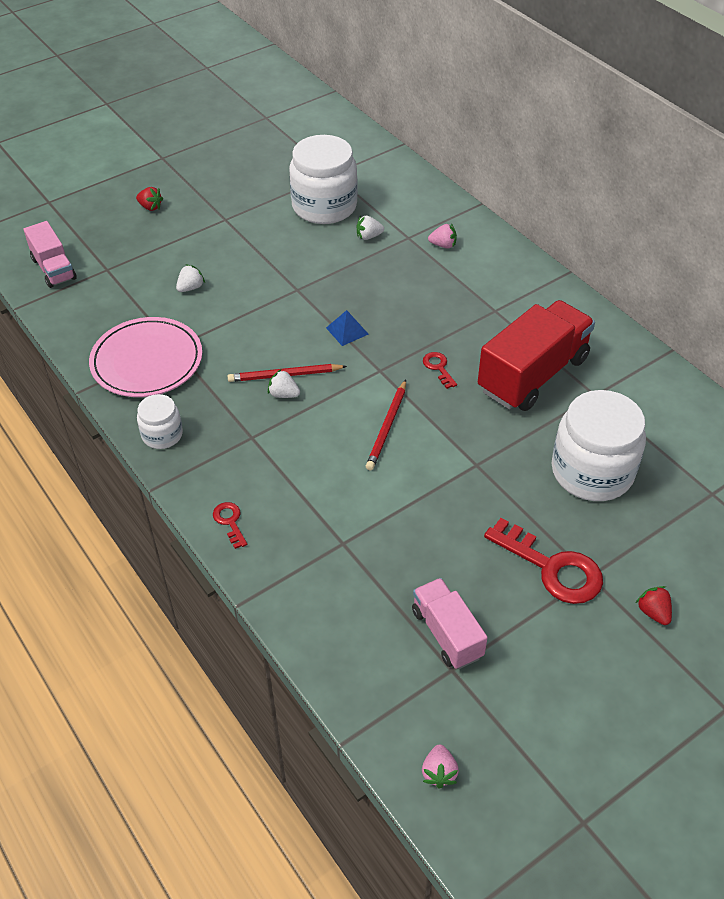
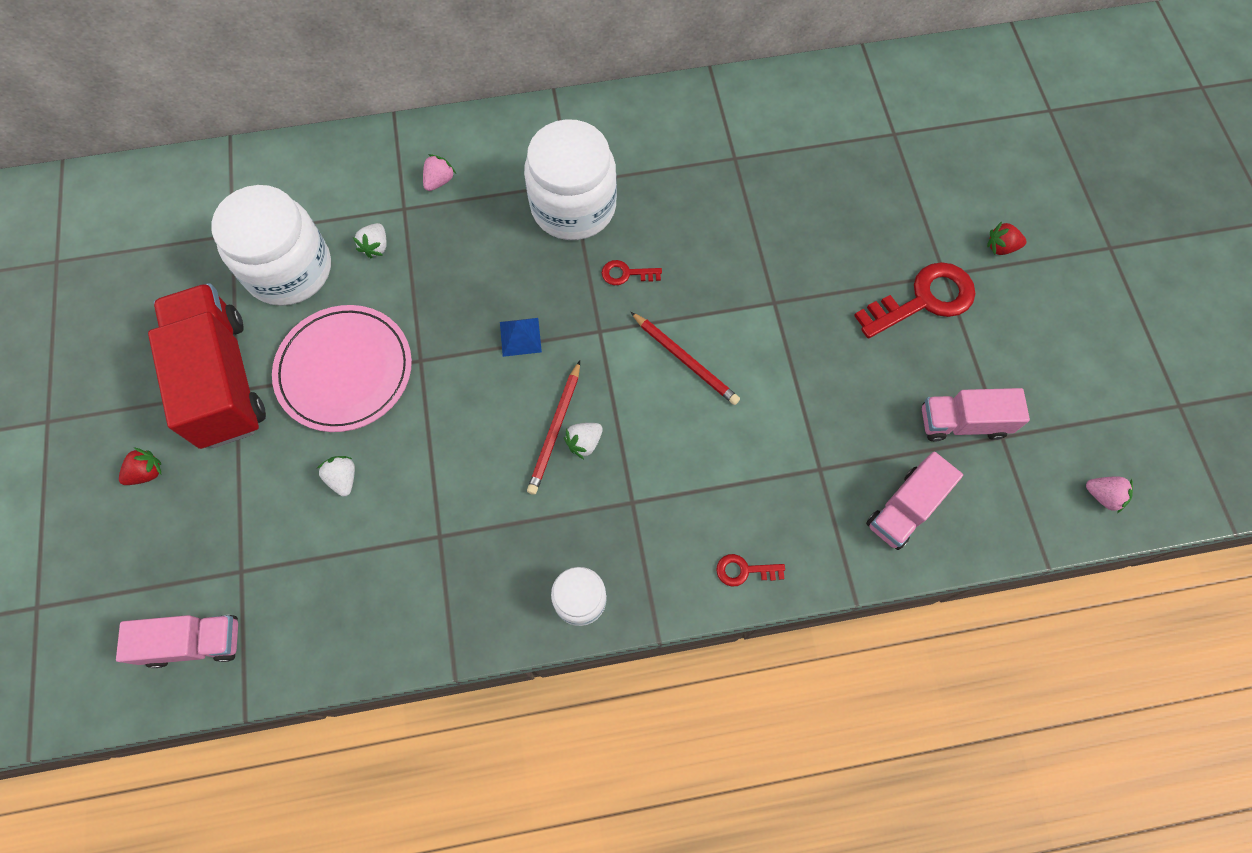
camera: 65 degrees left, 20 degrees up
(147, 361) = (446, 576): pink plate -> pink plate (345, 370)
(339, 614) = (905, 508): none -> pink truck
(533, 374) = (681, 195): red truck -> red truck (223, 380)
(592, 471) = (828, 210): white jar -> white jar (573, 206)

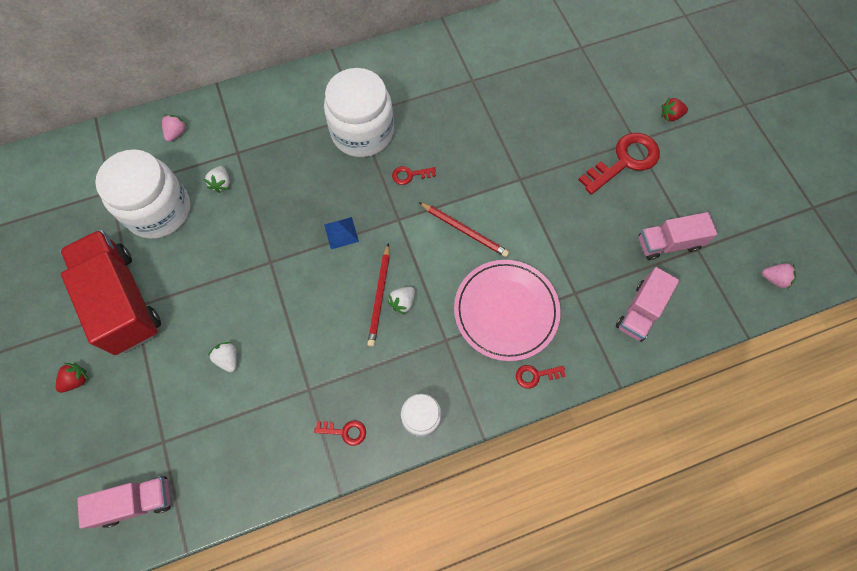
camera: 10 degrees left, 0 degrees up
(345, 370) = (215, 278): pink plate -> pink plate (506, 311)
(439, 181) = (260, 128): pink strawberry -> pink strawberry (177, 133)
(477, 600) = (345, 431): none -> red key

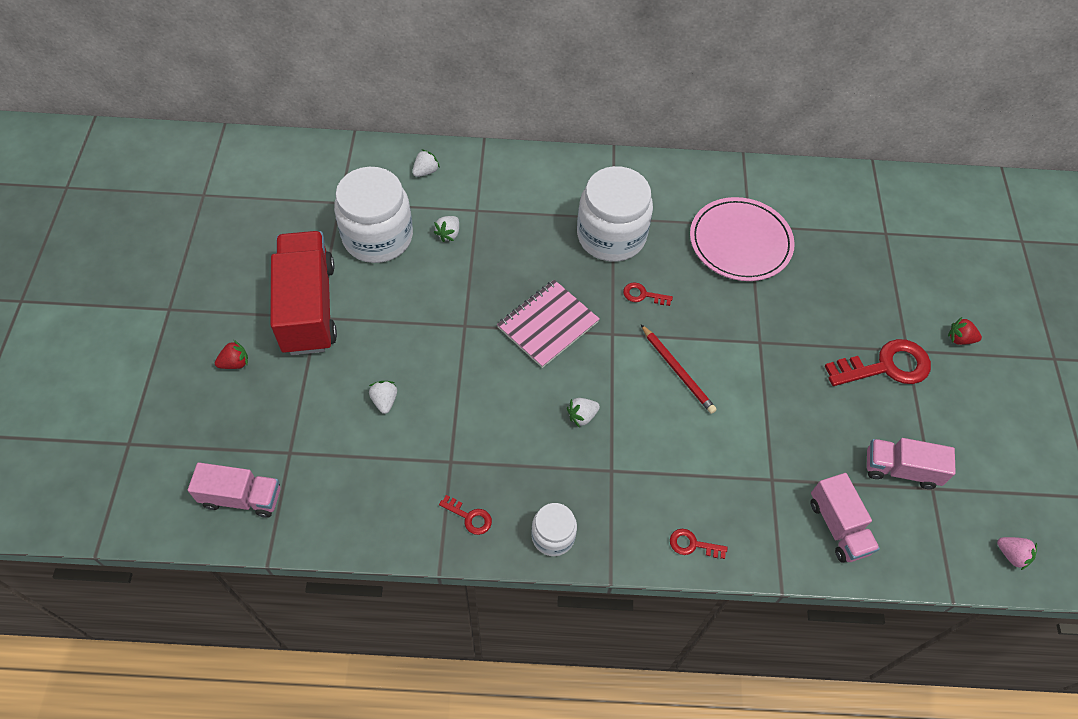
camera: 20 degrees right, 10 degrees down
(177, 133) = (426, 171): pink strawberry -> white strawberry
(341, 233) = (548, 325): blue pyramid -> pink notebook
(380, 297) = (560, 401): red pencil -> none
(506, 311) = (688, 467): pink plate -> pink plate (740, 242)
(640, 311) = (838, 526): pink truck -> pink truck turned 75 degrees counterclockwise

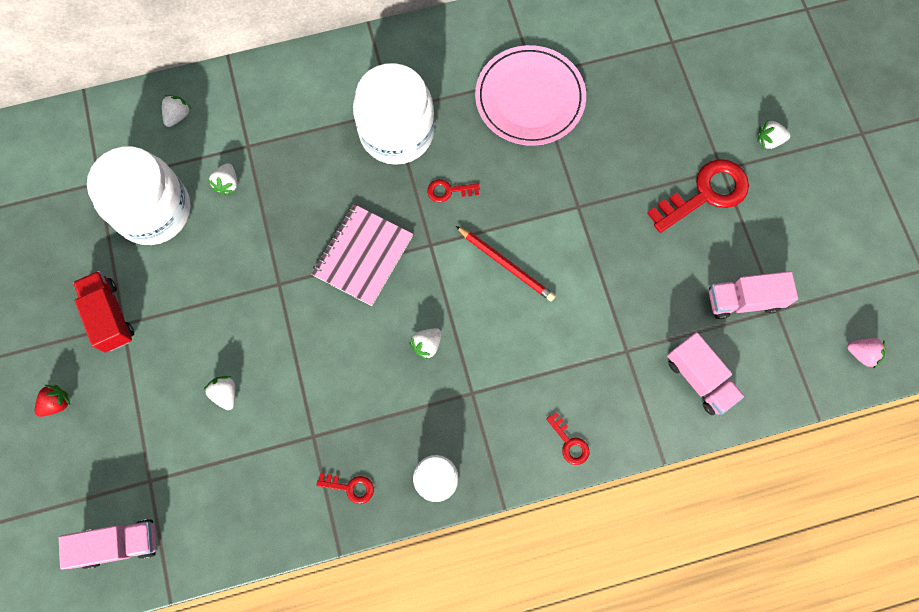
camera: 15 degrees left, 15 degrees up
(308, 307) = (110, 316): red truck -> red truck, size x0.57
(692, 544) = (569, 443): red key -> red key turned 120 degrees counterclockwise
(959, 339) = (769, 140): red strawberry -> white strawberry

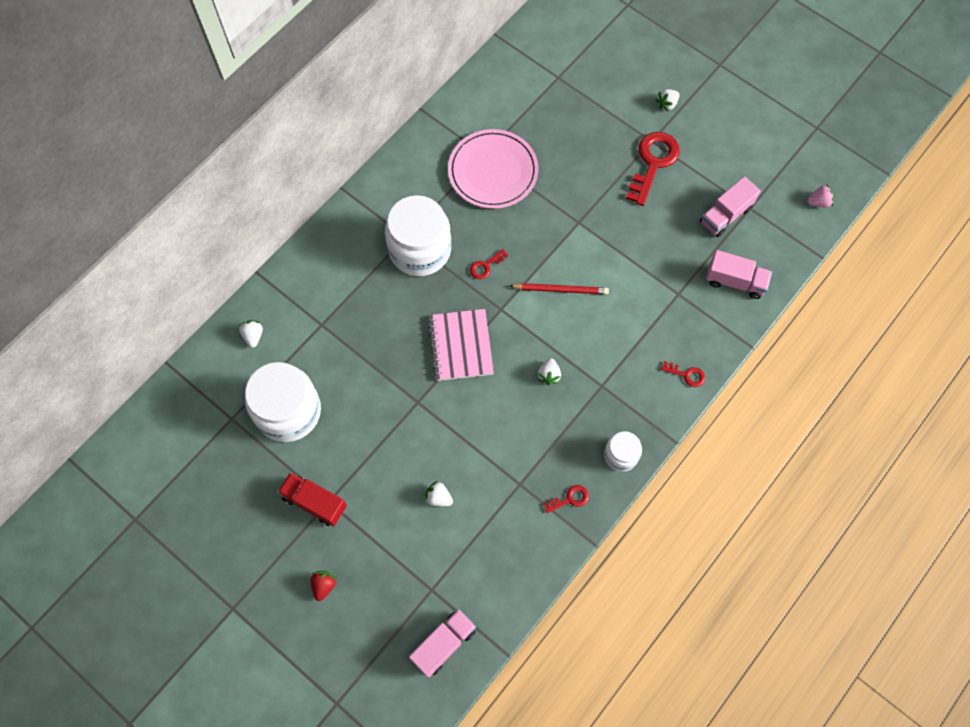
camera: 35 degrees left, 5 degrees down
(227, 183) = (327, 359): white strawberry -> none

